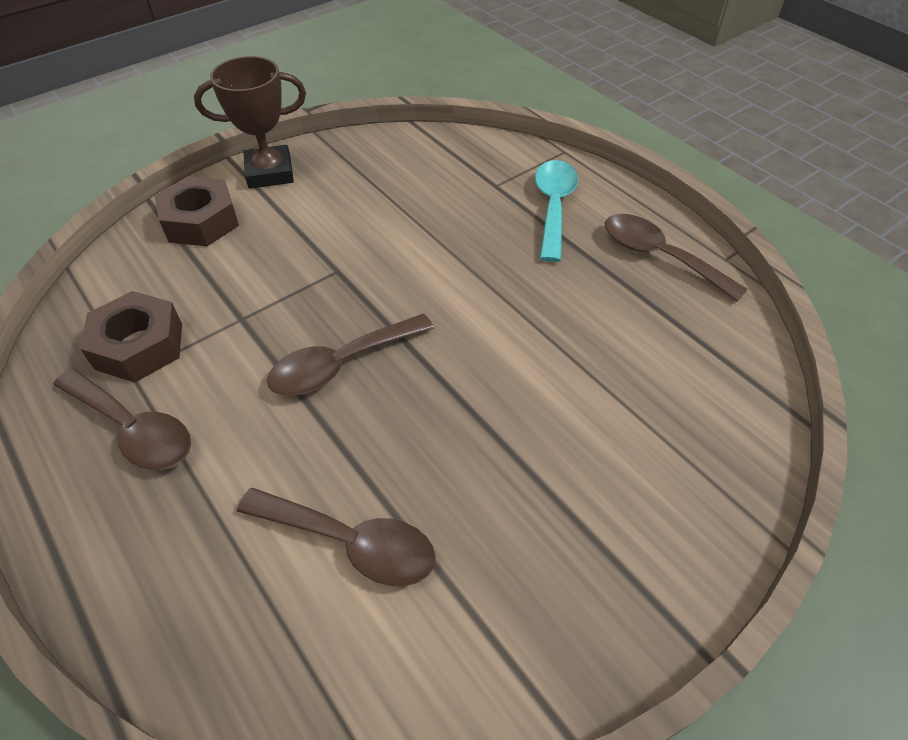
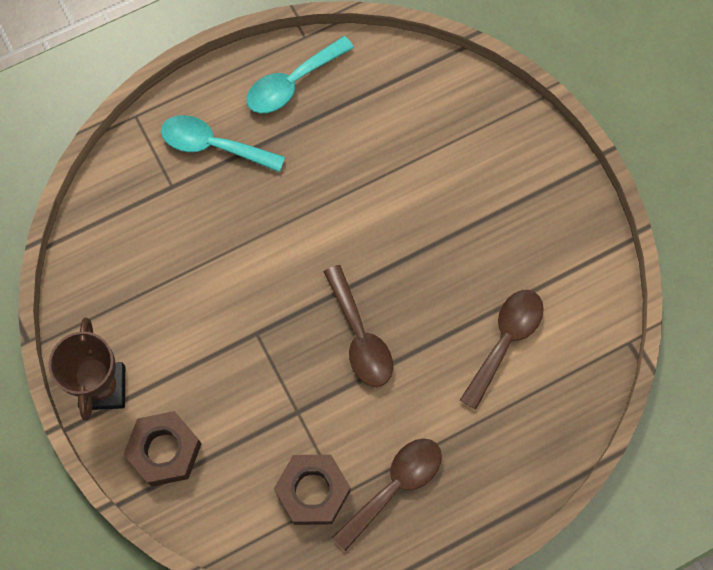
camera: 80 degrees left, 20 degrees up
(660, 256) = (292, 83): brown spoon -> turquoise spoon

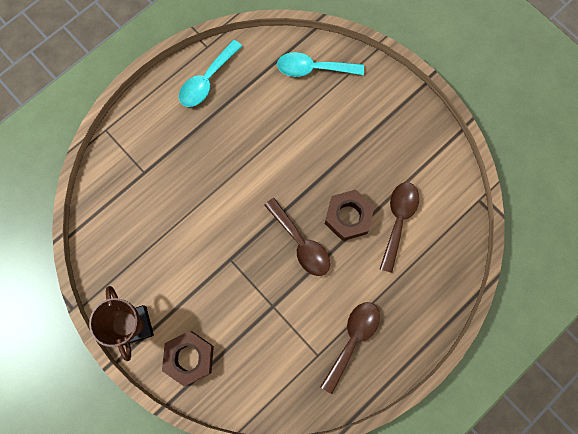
camera: 15 degrees left, 5 degrees up
(214, 145) = (165, 137): turquoise spoon -> turquoise spoon (313, 68)
(312, 491) = (298, 358): brown nut -> brown nut (348, 217)

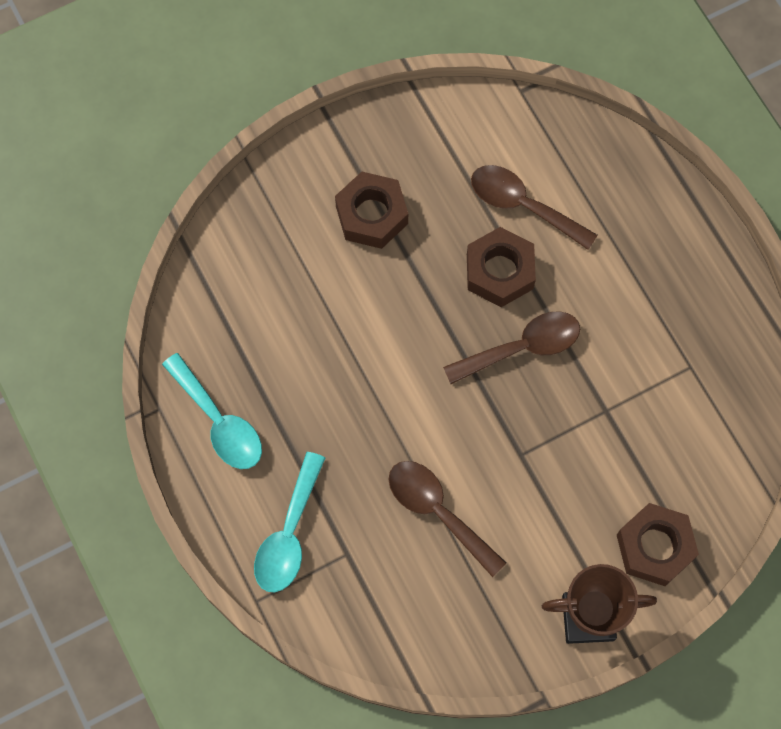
camera: 75 degrees left, 5 degrees down
(313, 68) = (249, 257): turquoise spoon -> turquoise spoon (289, 534)
(352, 340) = (679, 314): brown spoon -> brown spoon (438, 511)
(362, 131) = (371, 215): none -> brown nut

